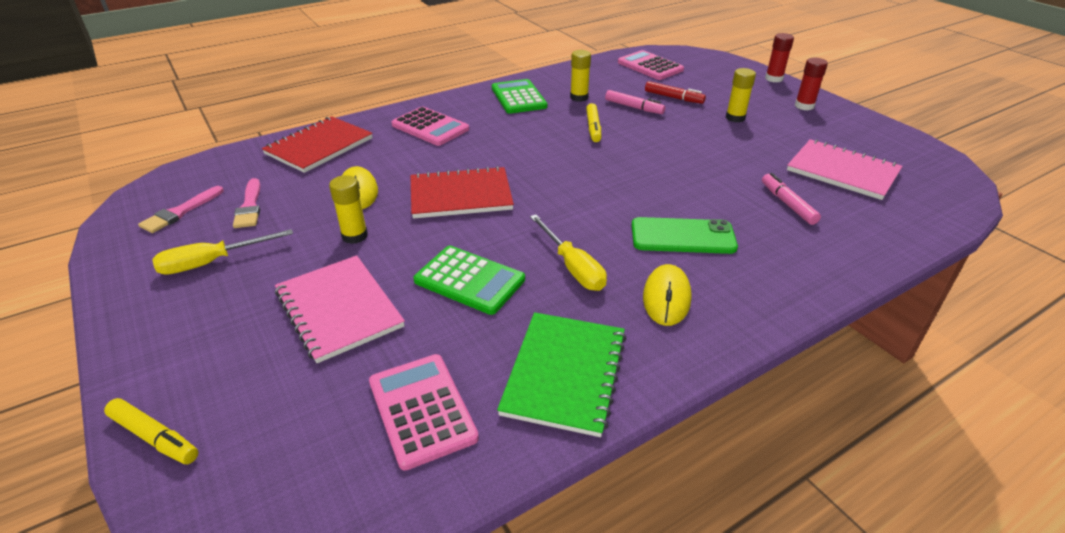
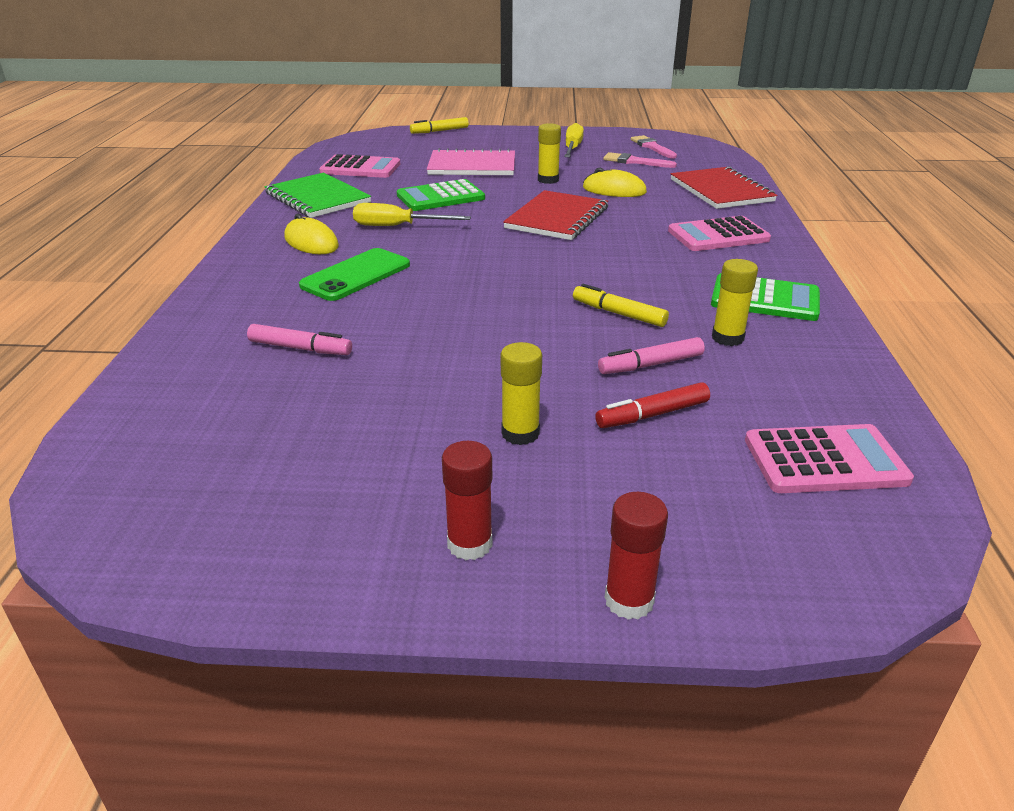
camera: 125 degrees right, 5 degrees down
(842, 171) = (277, 429): pink notebook -> none

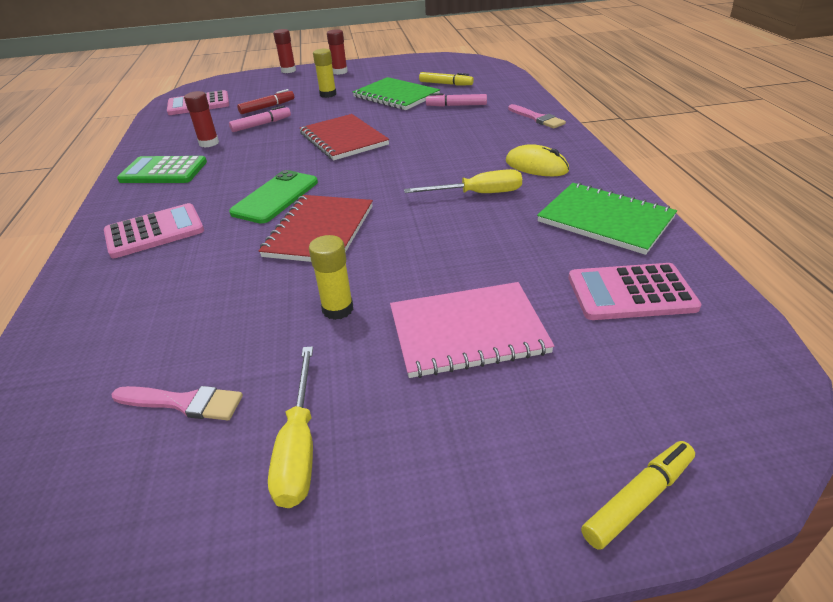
camera: 170 degrees right, 5 degrees up
(356, 275) = (468, 145): green phone -> green phone (275, 197)
(382, 397) = (396, 96): none -> green notebook
(440, 197) = (466, 245): green calculator -> none
(614, 190) = (244, 298): yellow mouse -> none
(618, 314) = (273, 147): yellow marker -> yellow marker (446, 84)
(652, 147) = (118, 493): pink brush -> pink brush (537, 118)
(721, 191) = (89, 323): red notebook -> red notebook (343, 139)
(727, 338) = (209, 143): yellow glue stick -> red glue stick

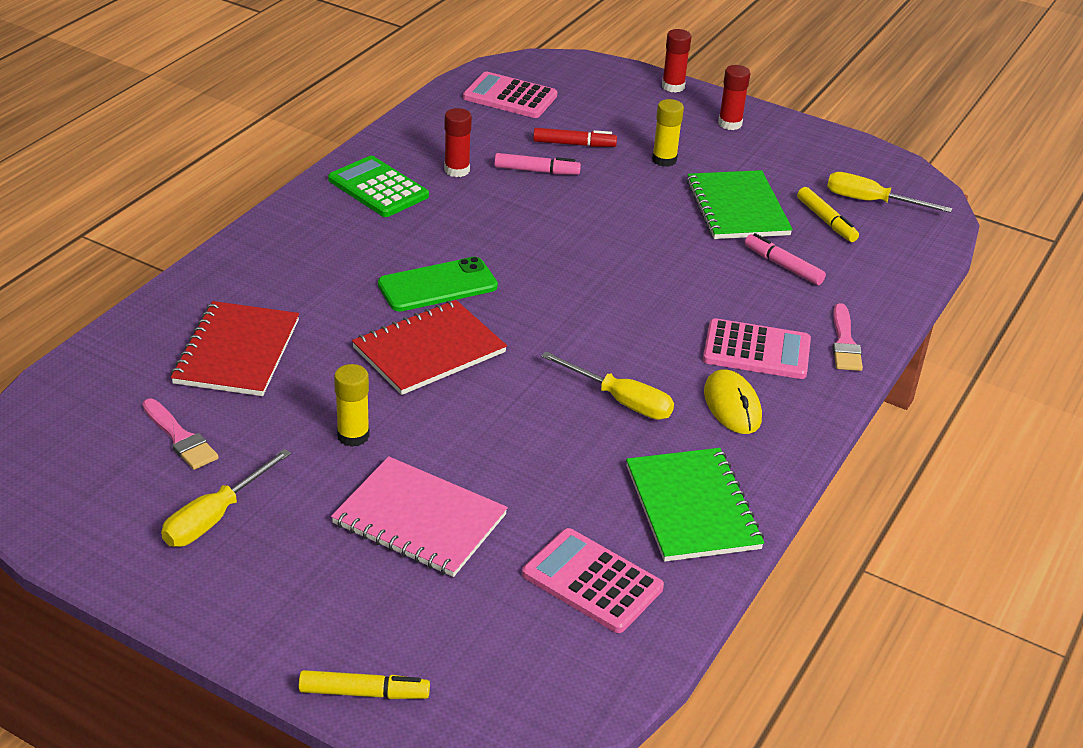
camera: 35 degrees right, 0 degrees up
(154, 232) = (302, 264): pink calculator -> pink calculator (756, 350)
(343, 139) = (591, 245): red notebook -> red notebook (237, 352)
(453, 71) = (871, 201): none -> yellow screwdriver

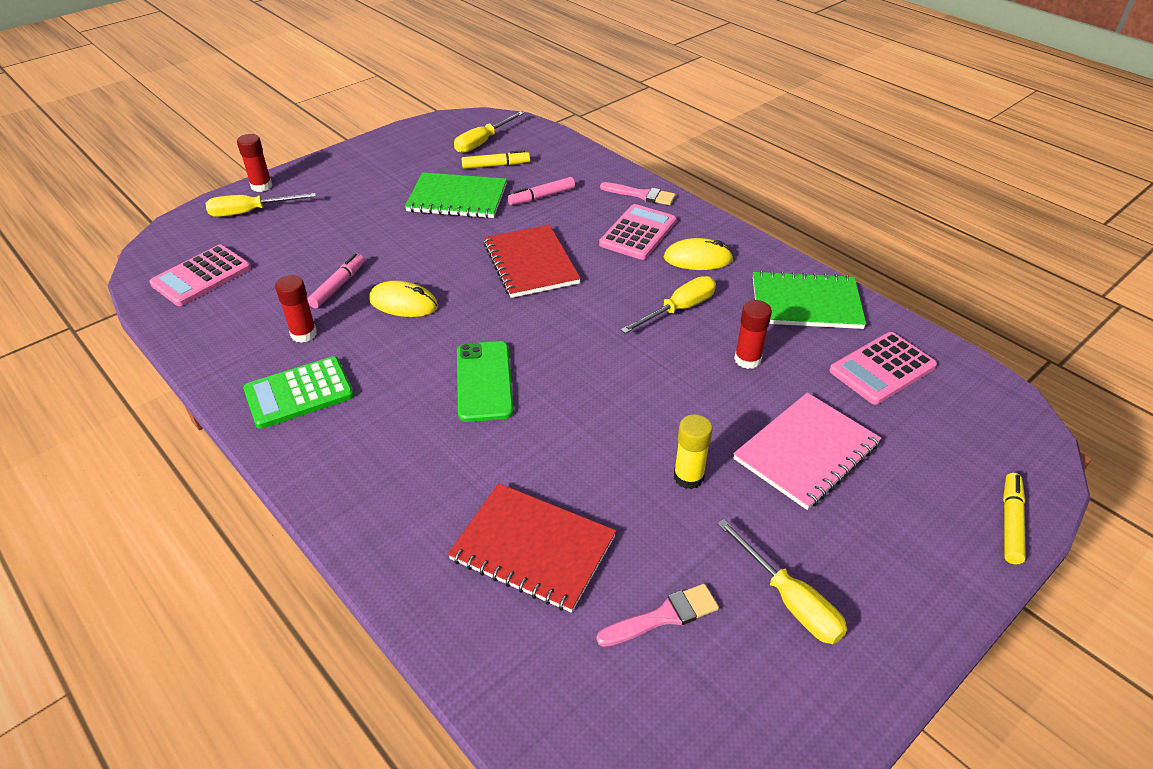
camera: 70 degrees left, 5 degrees up
(429, 350) = (579, 404): red notebook -> red notebook (531, 263)
(531, 214) = (403, 303): none -> yellow mouse
(574, 144) = (310, 256): red marker -> none
(624, 93) = (250, 212): none -> yellow screwdriver
(664, 160) = (368, 216): yellow glue stick -> none
(730, 124) = (339, 173): red glue stick -> red glue stick (747, 359)

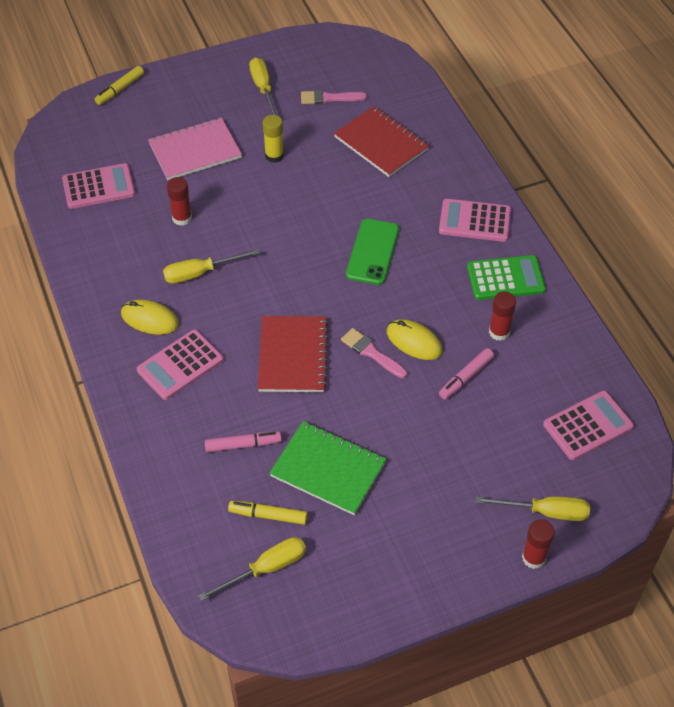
camera: 160 degrees left, 10 degrees up
(351, 458) = (475, 221): none -> pink calculator
(641, 195) = (144, 417): pink brush -> pink brush (371, 352)
(806, 303) = (101, 251): green notebook -> none

